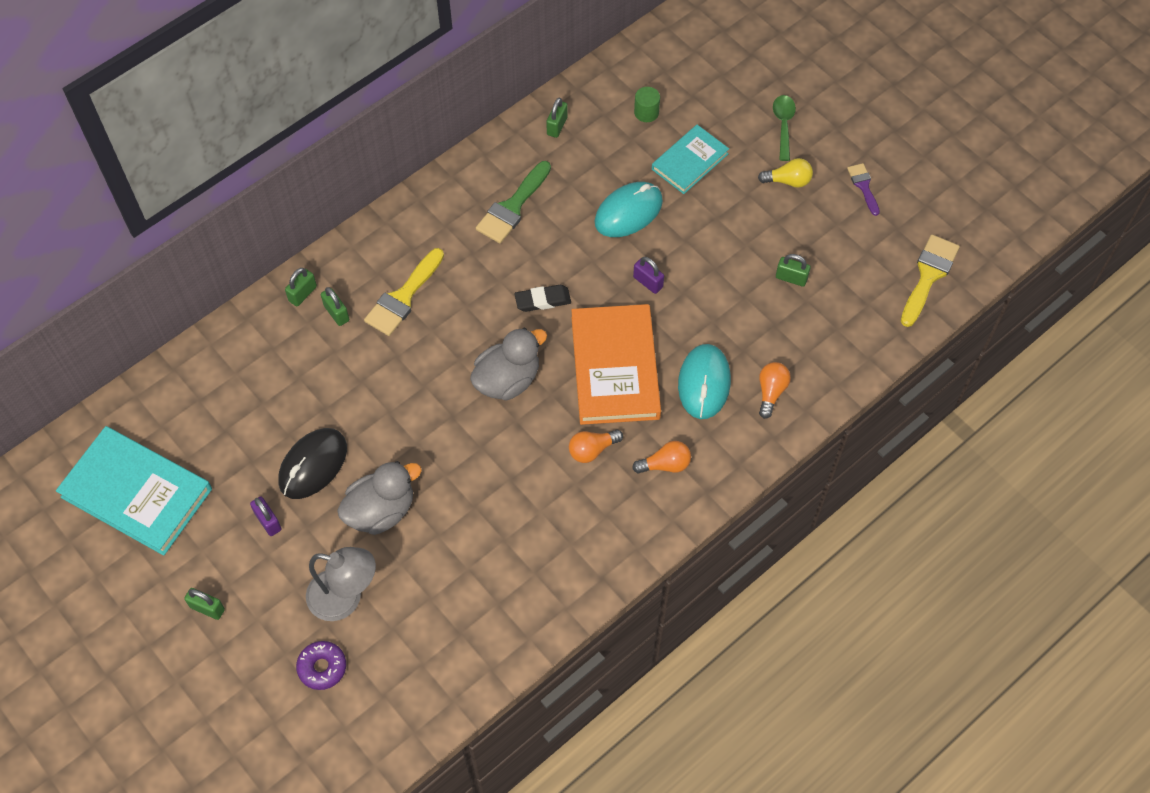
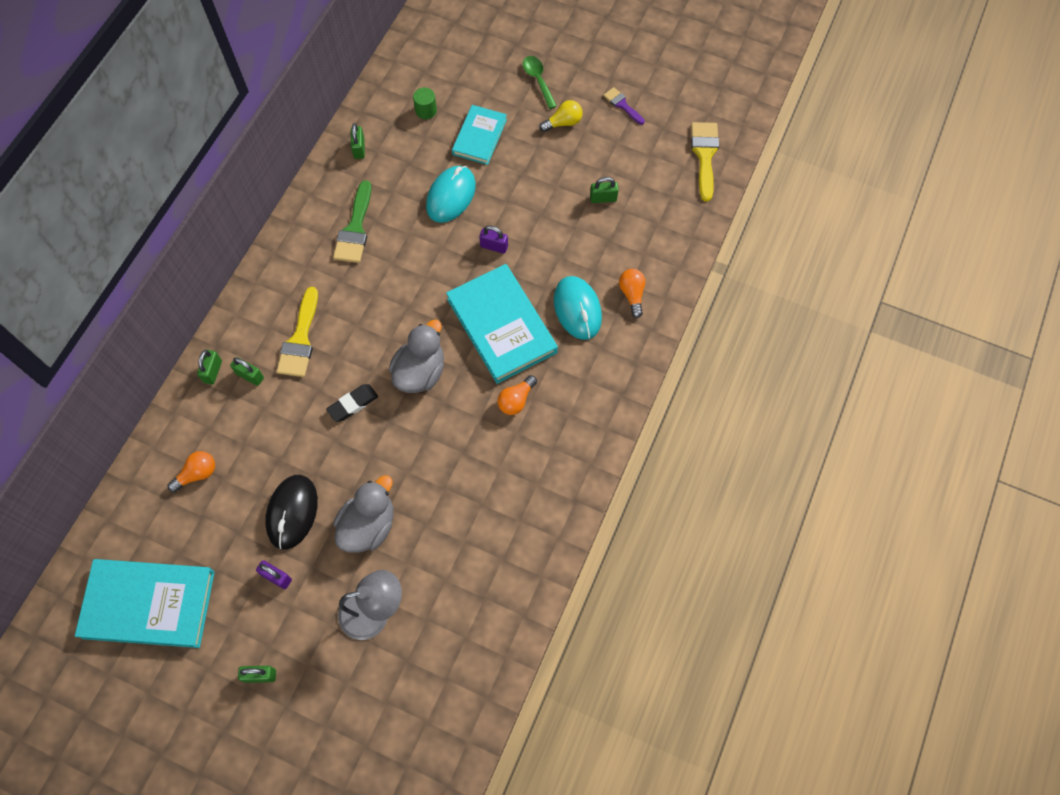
camera: 25 degrees left, 5 degrees up
(322, 667) = (383, 680): purple donut -> none
(542, 300) = (417, 295): black eraser -> black eraser (353, 404)
(615, 367) = (501, 326): orange book -> turquoise book
(665, 464) = (579, 387): orange light bulb -> orange light bulb (197, 474)

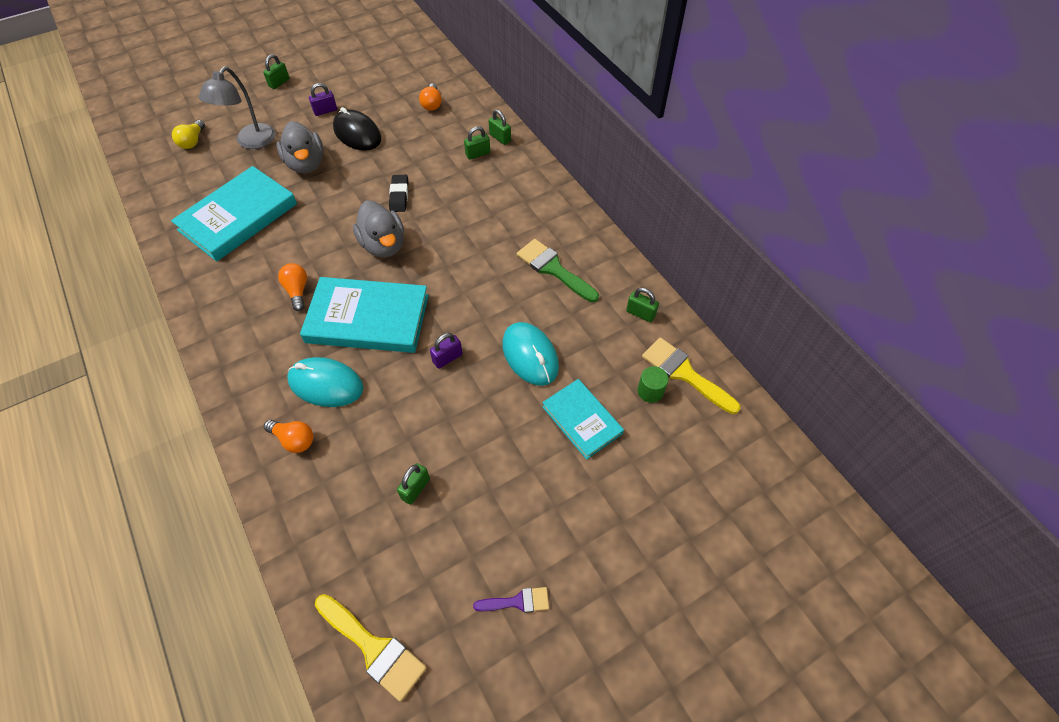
camera: 125 degrees right, 10 degrees down
(149, 604) = (373, 58): turquoise book -> turquoise book (238, 217)
(300, 339) = (481, 191): yellow brush -> yellow brush (684, 373)
(538, 80) = (619, 527): green spoon -> none
(563, 123) = (540, 515): yellow light bulb -> yellow light bulb (192, 141)

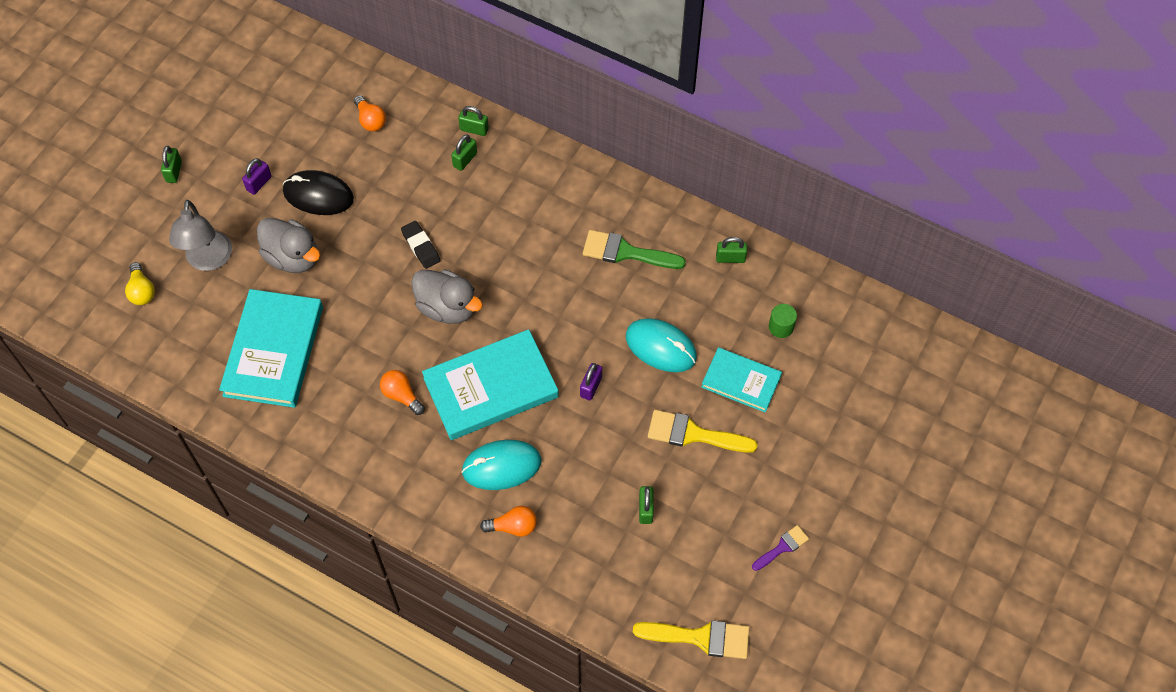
camera: 30 degrees left, 5 degrees up
(684, 373) = (799, 296): yellow brush -> yellow brush (693, 434)

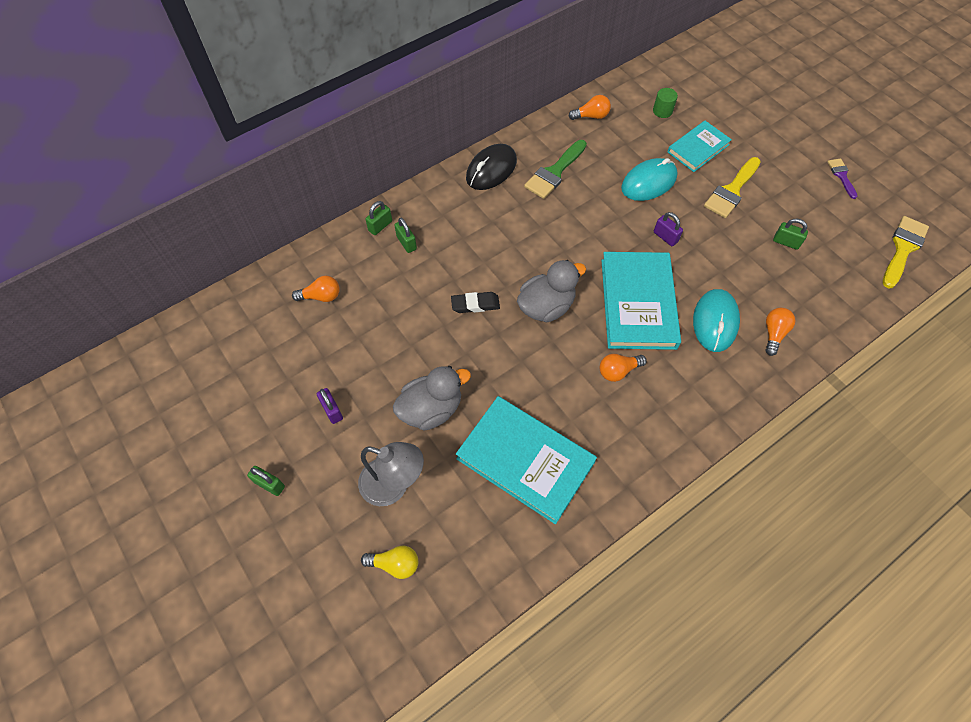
camera: 65 degrees left, 0 degrees up
(318, 195) = (376, 365): black mouse -> black mouse (491, 170)
(730, 258) = (591, 116): green padlock -> orange light bulb

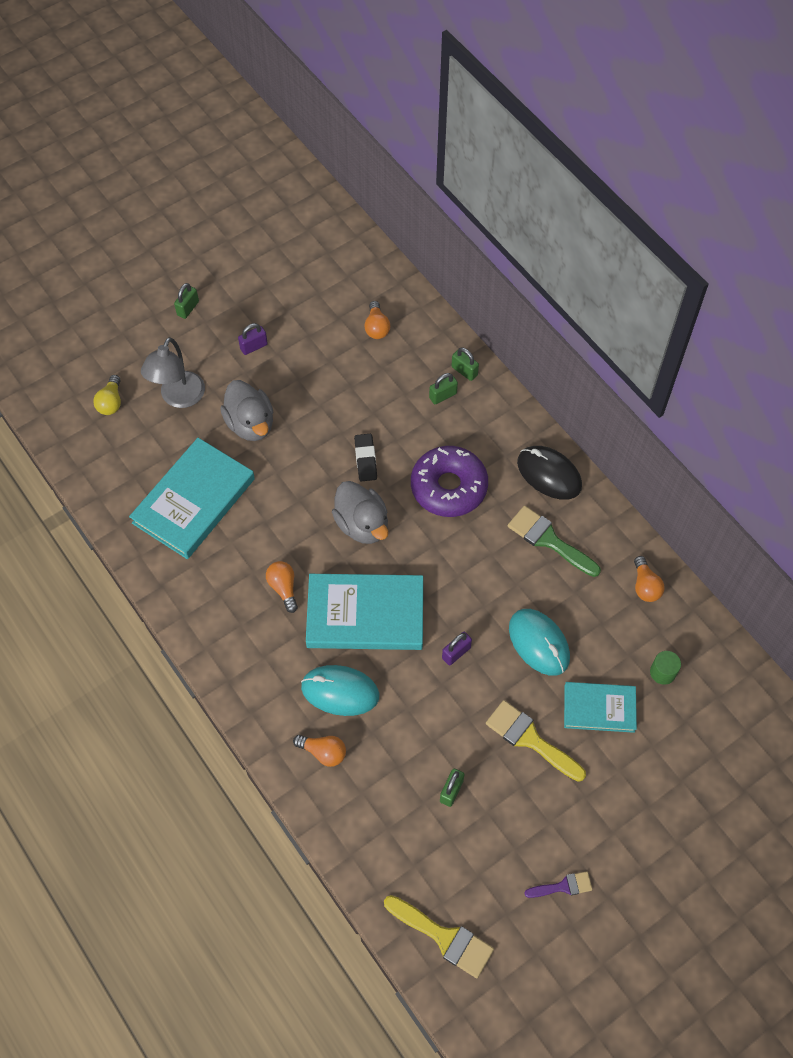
camera: 90 degrees right, 0 degrees up
(505, 240) = (448, 487): none -> purple donut
(698, 148) = (599, 708): turquoise book -> turquoise book turned 45 degrees counterclockwise

